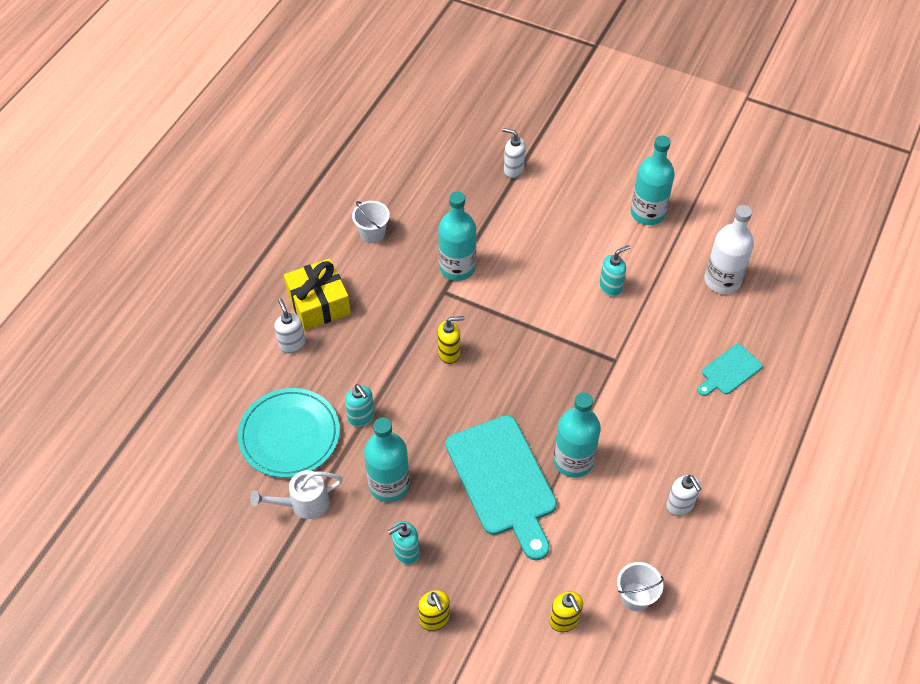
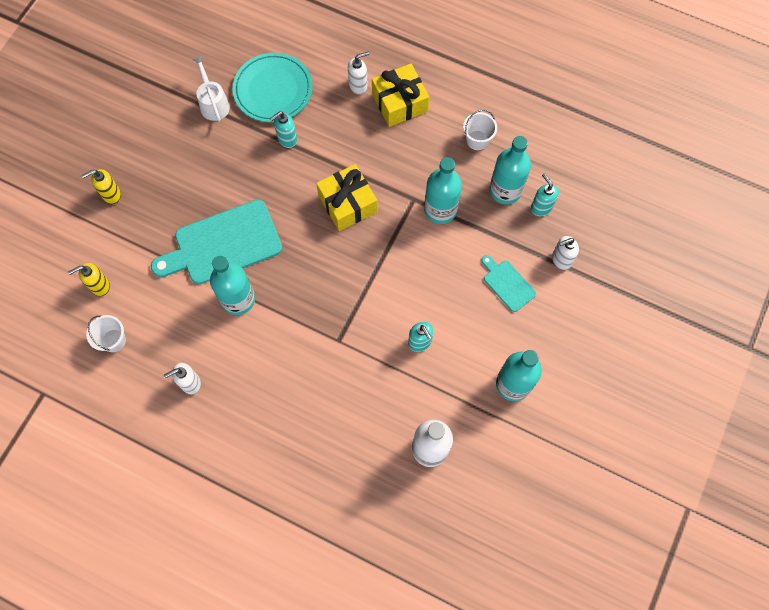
camera: 90 degrees right, 15 degrees up
(389, 484) = (225, 161): turquoise bottle -> turquoise bottle (505, 190)
(406, 552) = (167, 174): turquoise soap dispenser -> turquoise soap dispenser (541, 207)
(449, 353) = (347, 203): yellow soap dispenser -> yellow gift
(513, 170) = (561, 260): white soap dispenser -> white soap dispenser turned 135 degrees counterclockwise
(729, 371) = (324, 442): turquoise cutting board -> turquoise cutting board (507, 284)

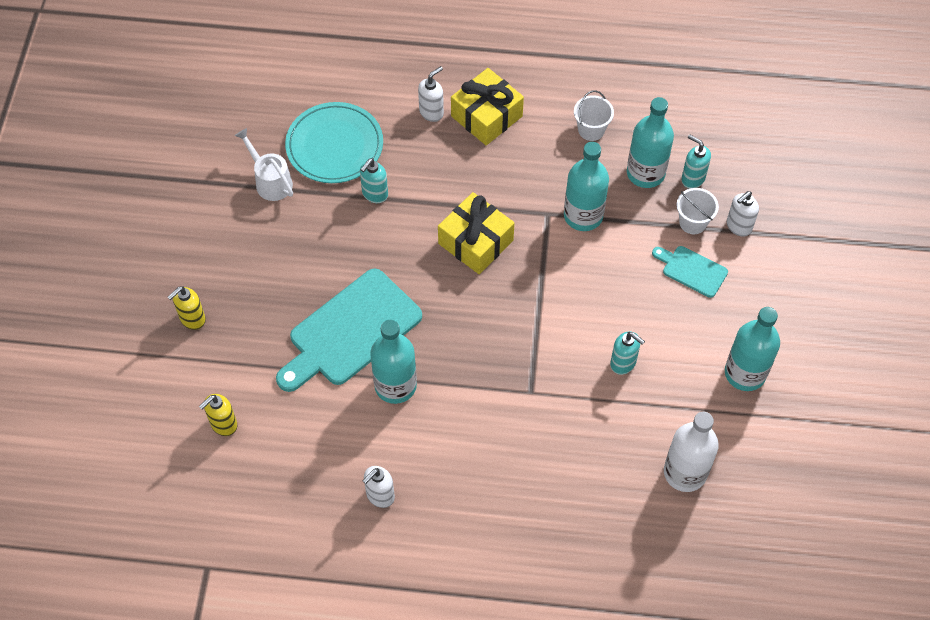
camera: 20 degrees left, 10 degrees down
(113, 340) = (267, 479): white bucket -> white bucket (693, 222)

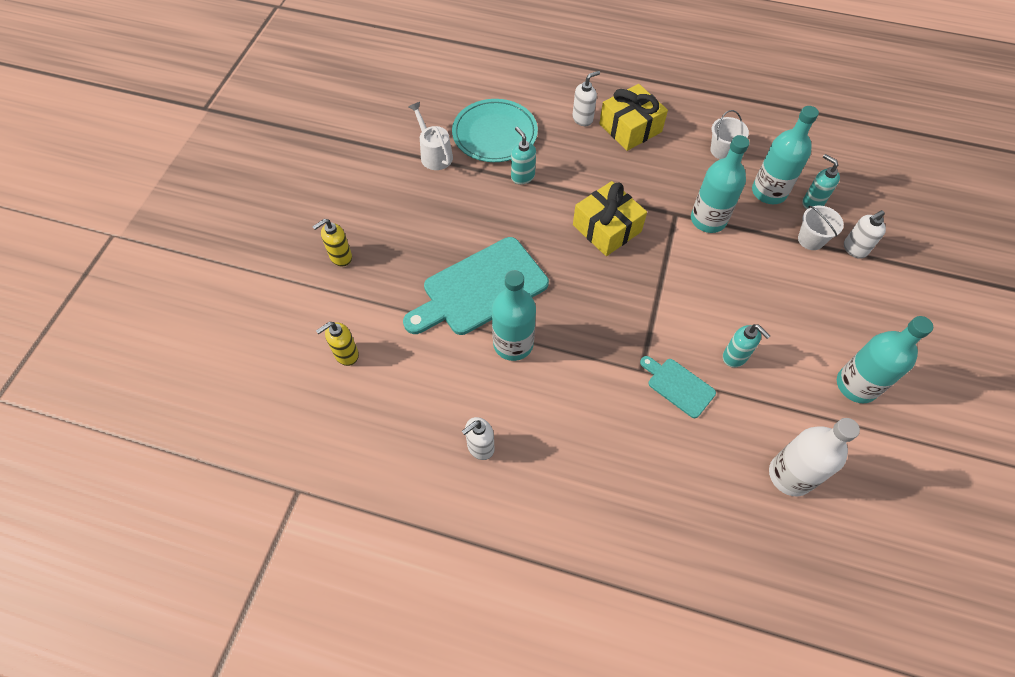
camera: 10 degrees right, 0 degrees up
(375, 194) = (522, 176): turquoise soap dispenser -> turquoise soap dispenser turned 105 degrees clockwise
(692, 270) = (807, 281): turquoise cutting board -> turquoise cutting board (678, 386)

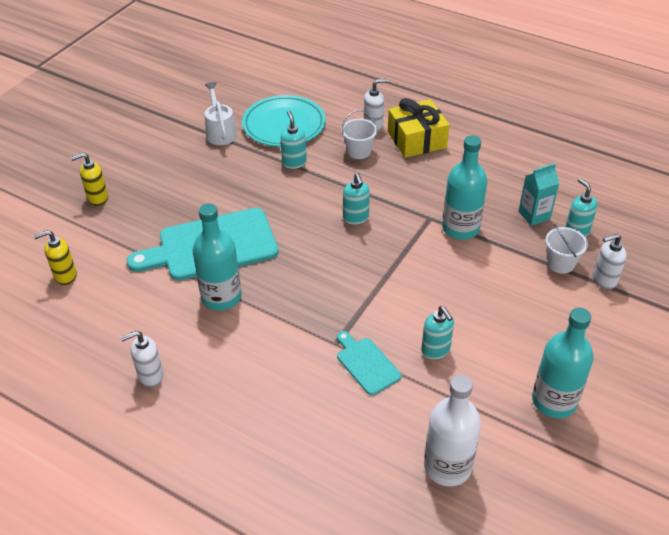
camera: 15 degrees right, 15 degrees down
(607, 228) = (356, 218): yellow gift -> turquoise soap dispenser
(722, 150) = (501, 172): white bucket -> white bucket (359, 151)
(769, 192) = (534, 215): turquoise bottle -> turquoise carton

